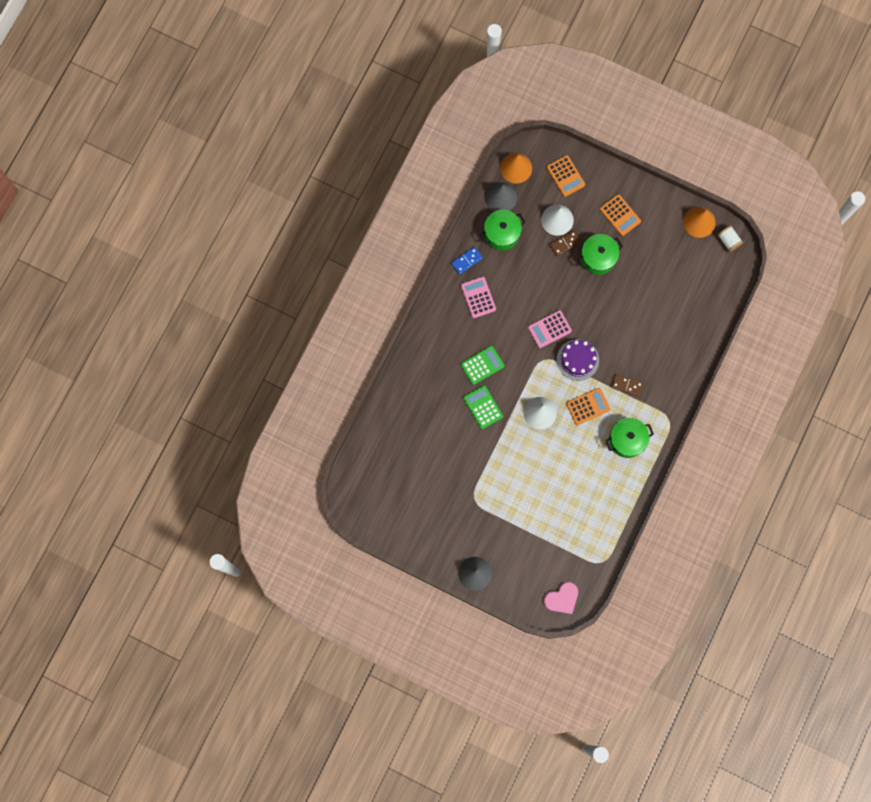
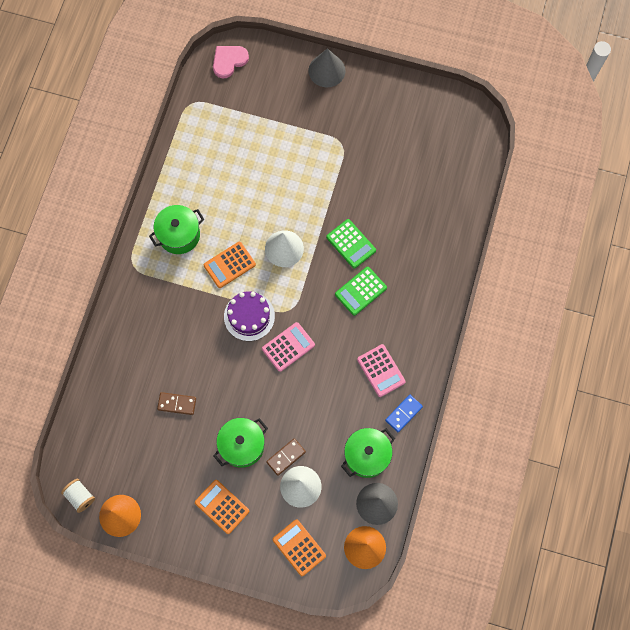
camera: 170 degrees right, 5 degrees down
(627, 385) = (187, 297): brown domino -> brown domino (177, 404)

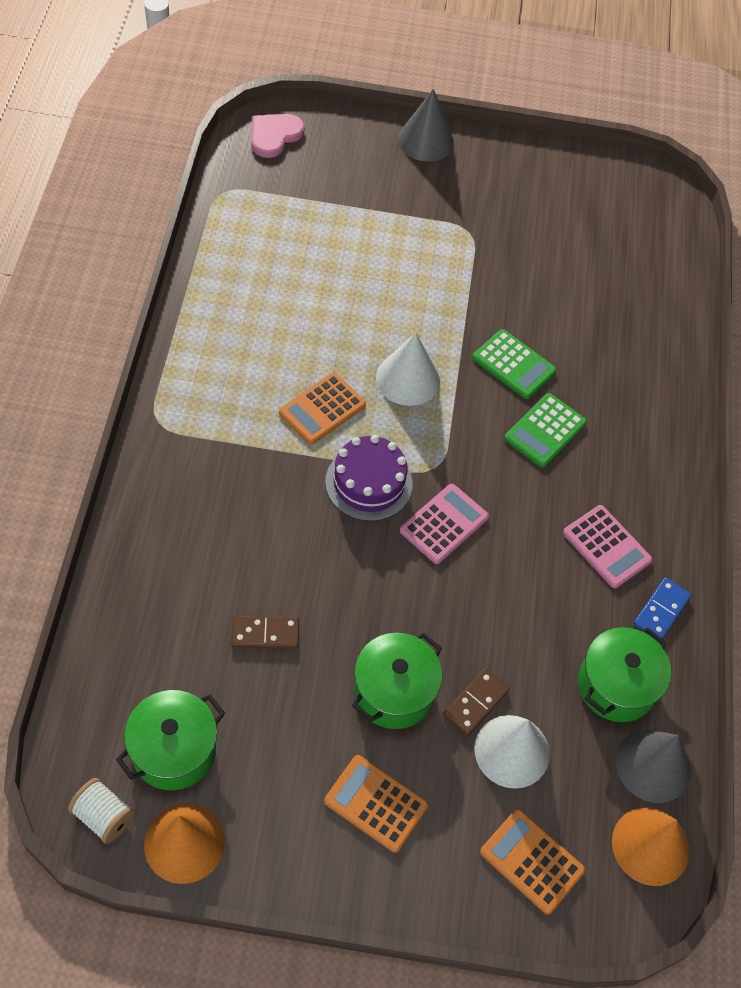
camera: 15 degrees left, 15 degrees down
(179, 235) = (231, 372): green pot -> green pot (174, 750)

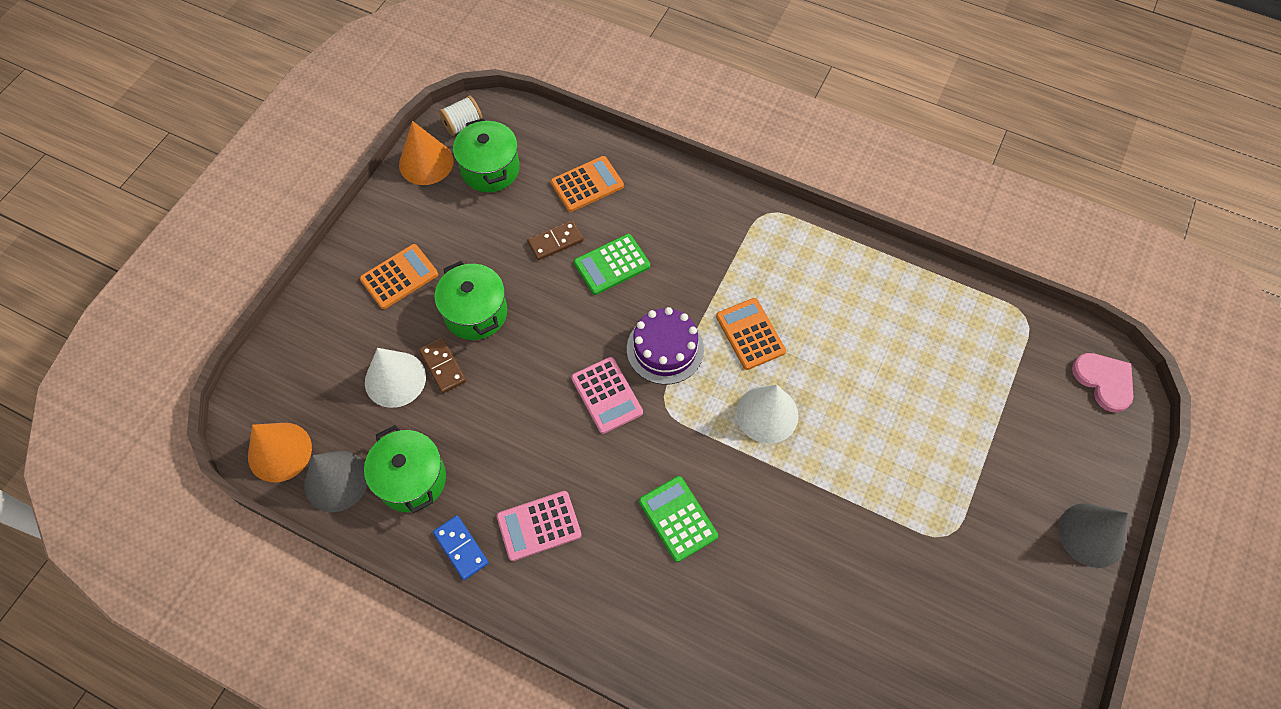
camera: 115 degrees right, 5 degrees up
(265, 633) = (555, 242): brown domino -> brown domino turned 45 degrees clockwise
(513, 365) = (762, 518): green calculator -> green calculator (612, 264)
(532, 861) = (311, 364): orange calculator -> orange calculator (587, 184)

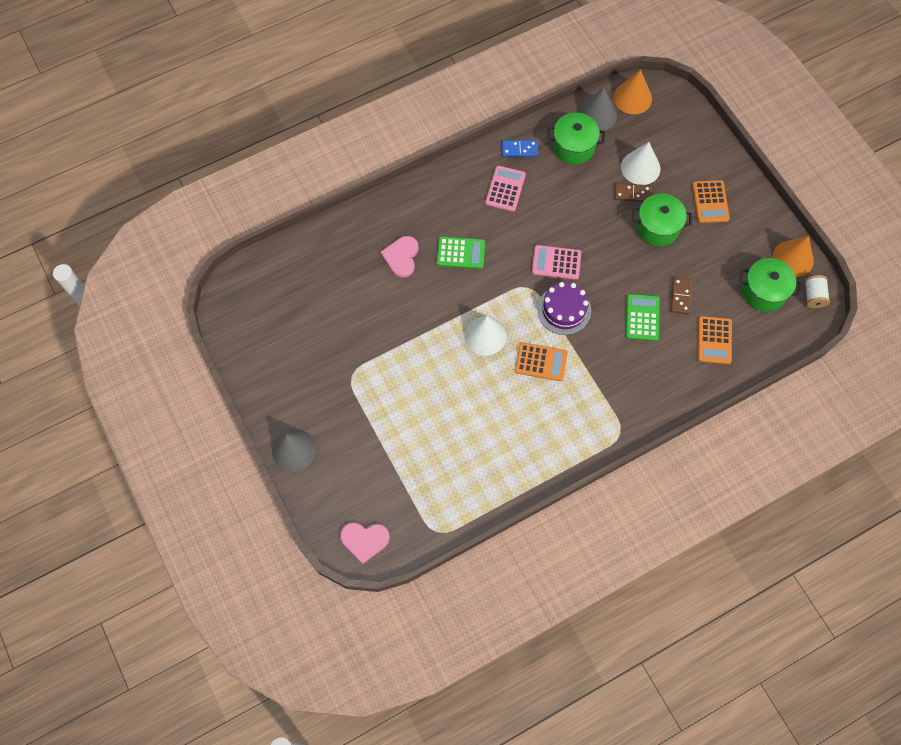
camera: 125 degrees right, 5 degrees up
(741, 593) = (401, 257): none -> pink heart

